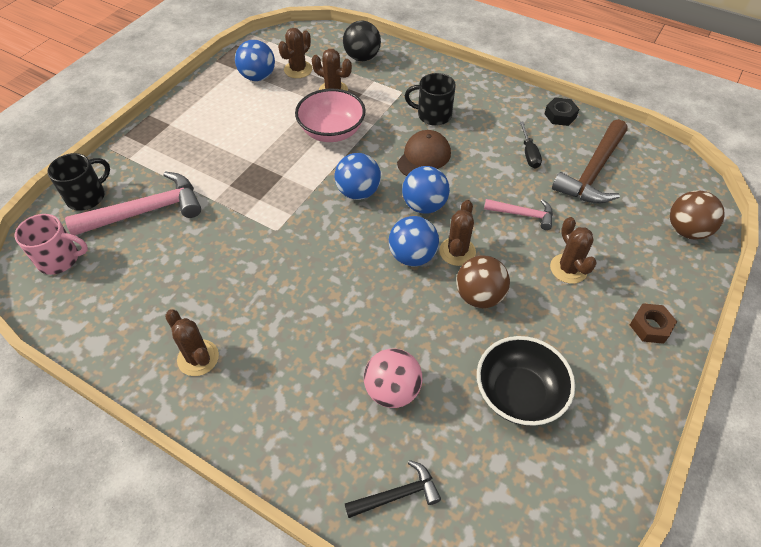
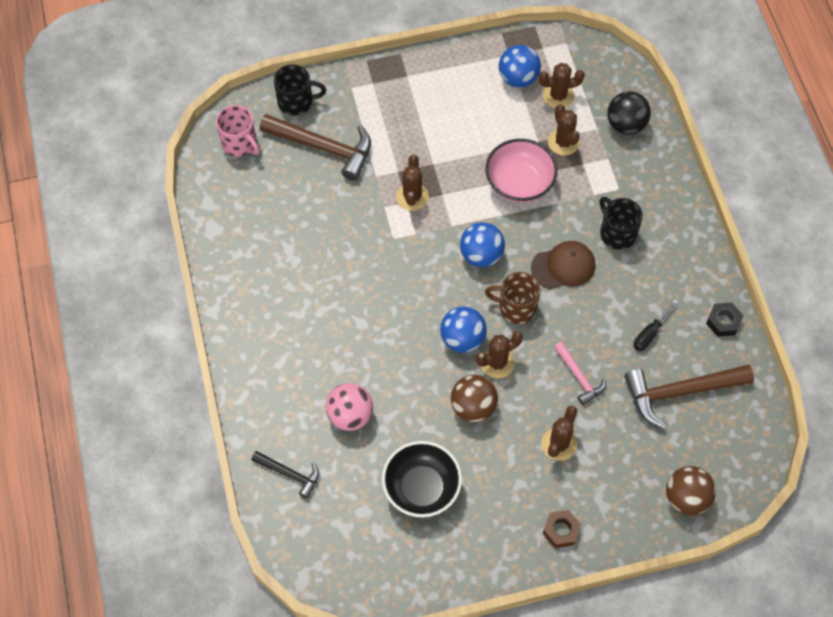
camera: 45 degrees right, 10 degrees up
(146, 211) = (324, 148): pink hammer -> brown hammer
(198, 358) = (261, 291): brown cactus -> brown cactus (412, 197)
(424, 205) = (516, 307): blue ball -> brown mug

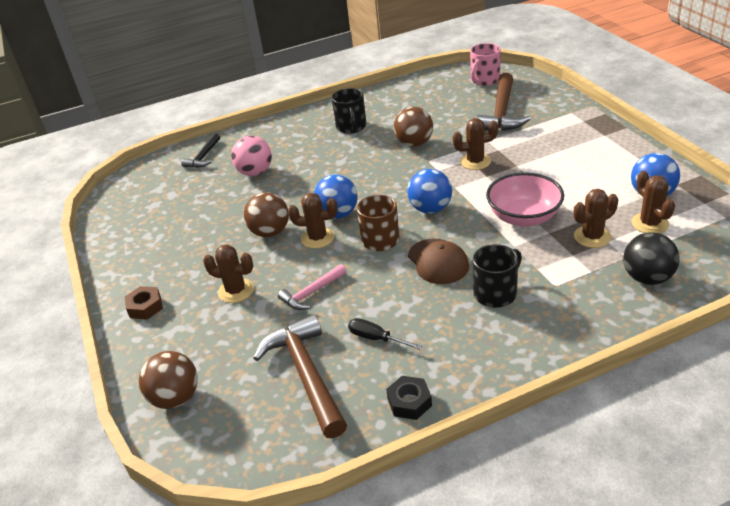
camera: 85 degrees right, 25 degrees down
(296, 102) = (539, 93): black mug -> black mug (351, 127)
(353, 244) = (414, 143): none -> brown ball
(421, 488) = (191, 219): black bowl -> none
(497, 363) = (317, 238): brown cactus -> brown cactus turned 45 degrees counterclockwise

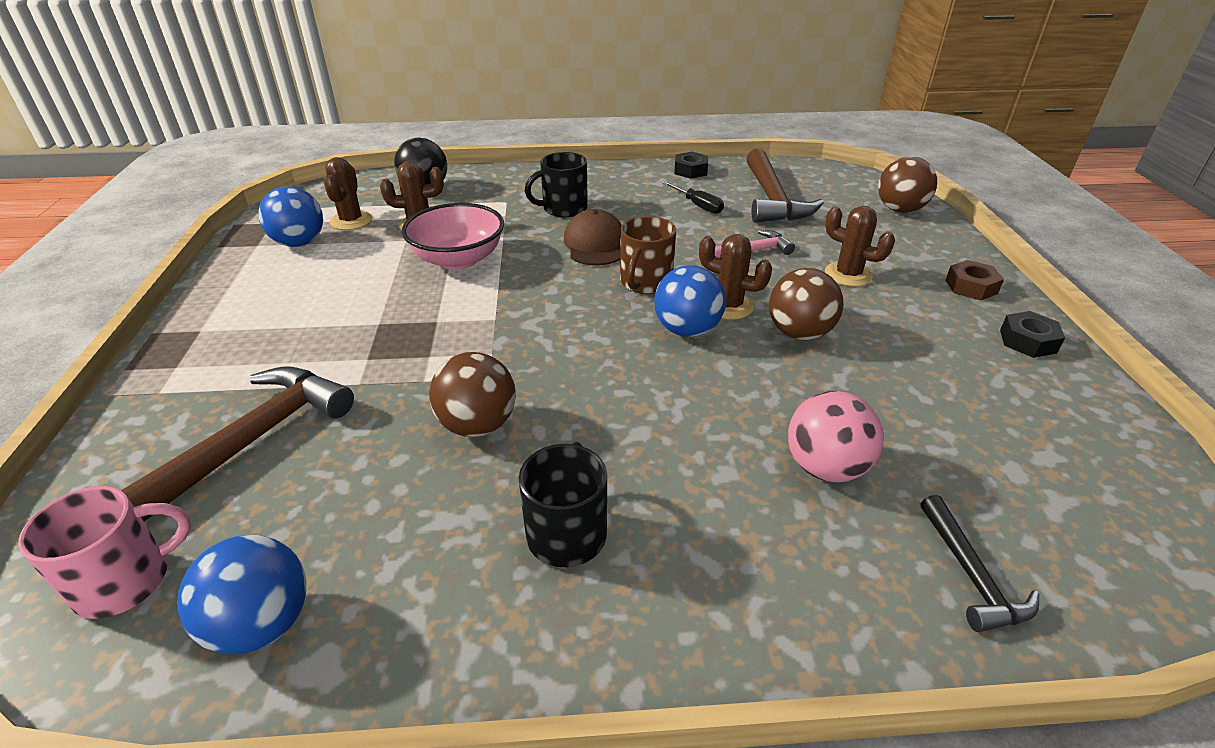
camera: 165 degrees left, 0 degrees up
(128, 269) = (1027, 341): none -> black nut
(203, 157) = (971, 575): black hammer -> black hammer turned 135 degrees clockwise
(430, 209) = (554, 300): blue ball -> blue ball (262, 624)
(475, 161) = (423, 350): brown cactus -> none

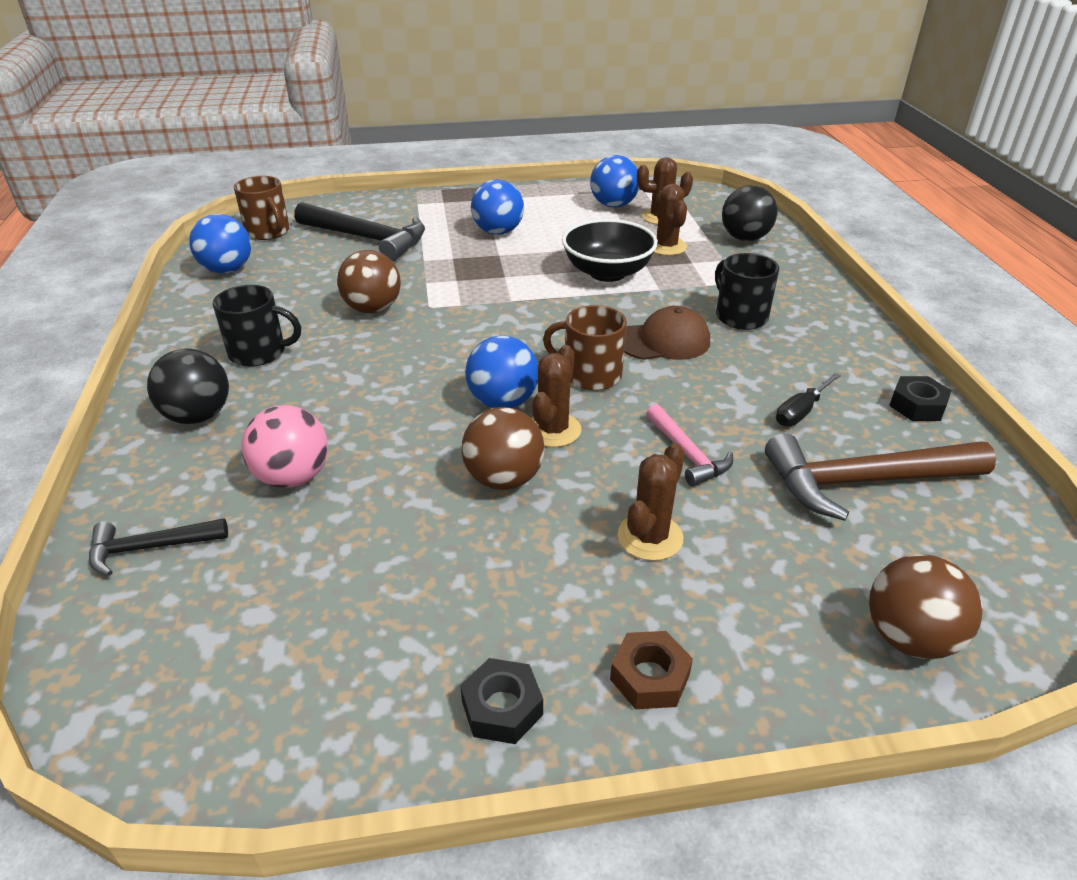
camera: 85 degrees right, 0 degrees up
(126, 580) = (268, 232): pink mug -> brown mug
(252, 441) = (368, 239): brown hammer -> black hammer
(314, 322) = (498, 232): none -> blue ball
(458, 259) = (607, 272): pink bowl -> black bowl
(721, 578) = (198, 416): none -> black ball

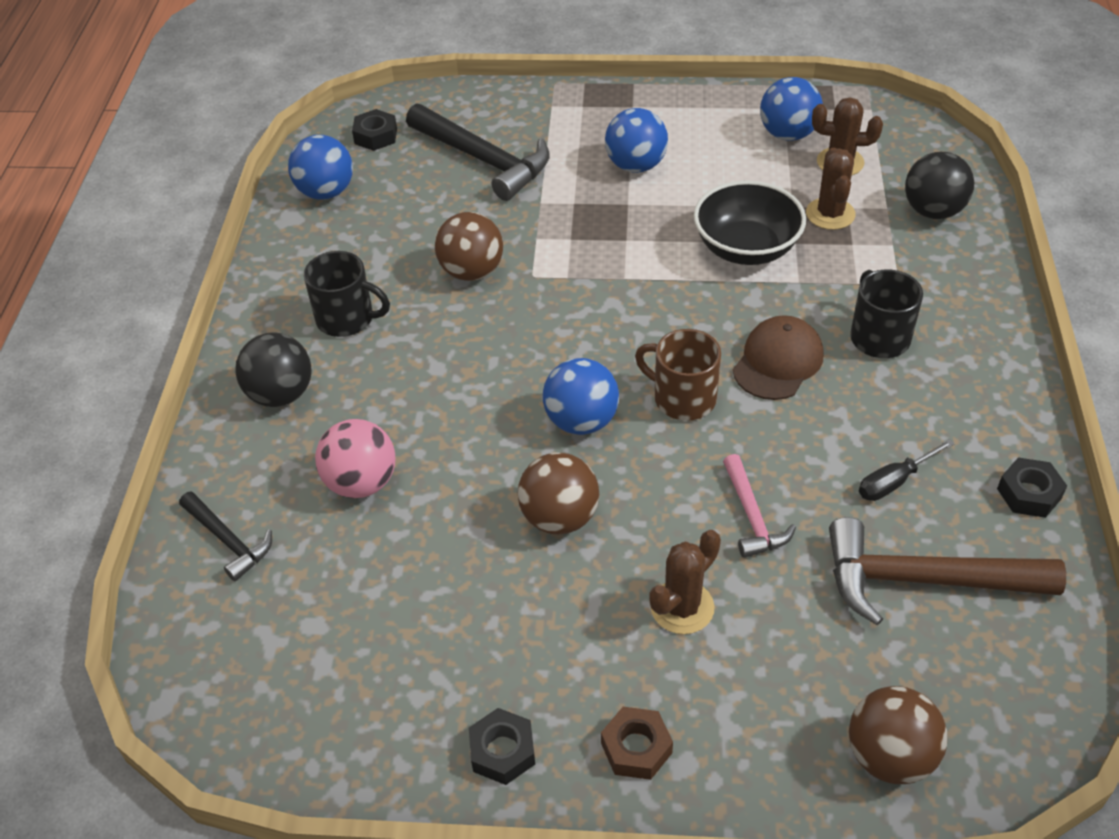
camera: 15 degrees right, 10 degrees up
(150, 548) = (228, 541): black hammer -> black hammer turned 135 degrees counterclockwise
(268, 232) = (376, 136): brown mug -> black nut
(553, 430) = (623, 465): brown cactus -> none
(664, 341) = (778, 361): brown cap -> brown cap turned 60 degrees counterclockwise

